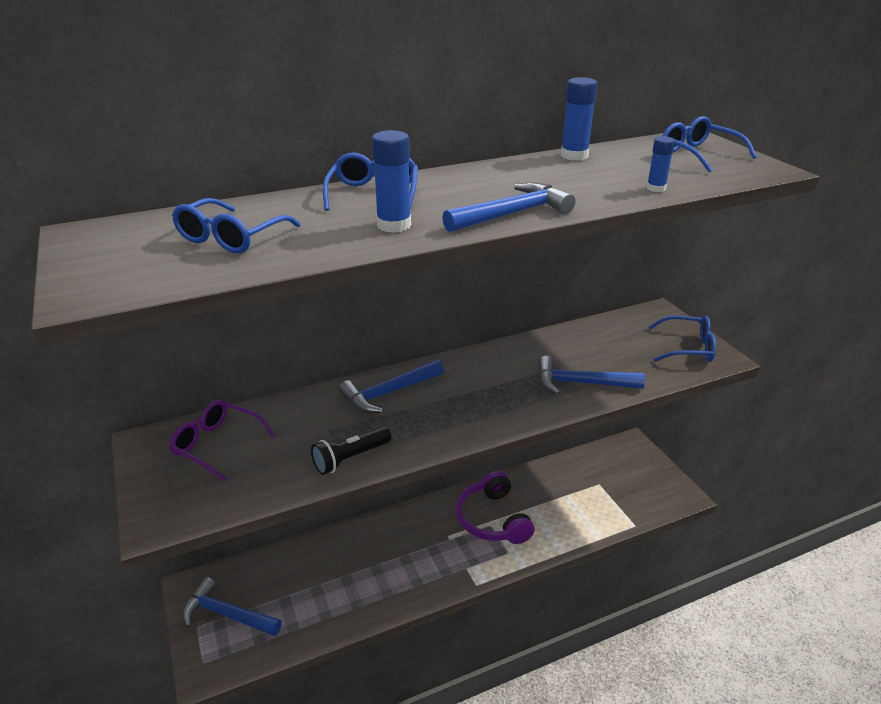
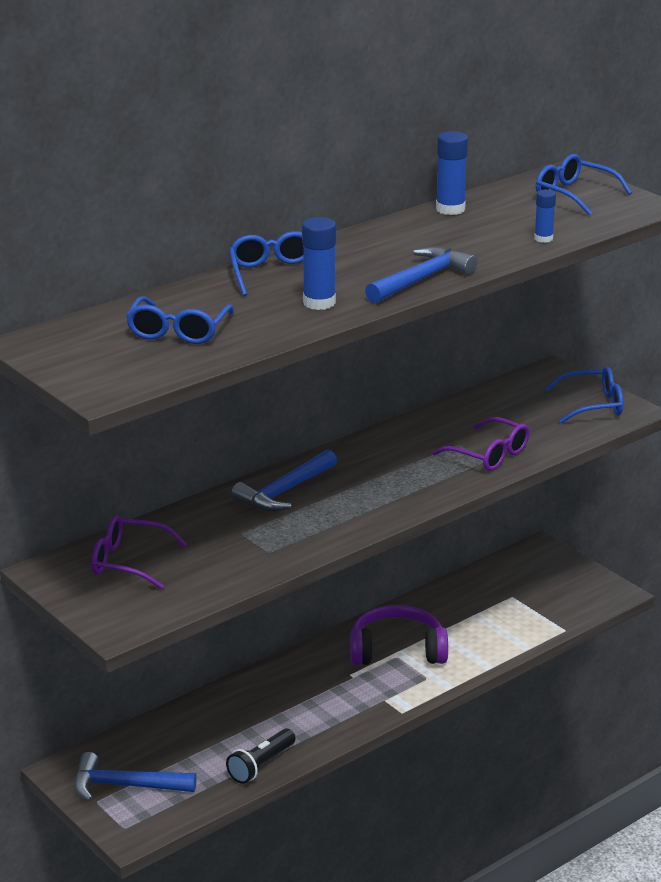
camera: 15 degrees left, 5 degrees down
(350, 458) = (278, 552): black flashlight -> black flashlight (261, 765)
(493, 519) = (397, 650): purple headphones -> purple headphones turned 120 degrees clockwise
(581, 383) = (488, 454): blue hammer -> purple glasses

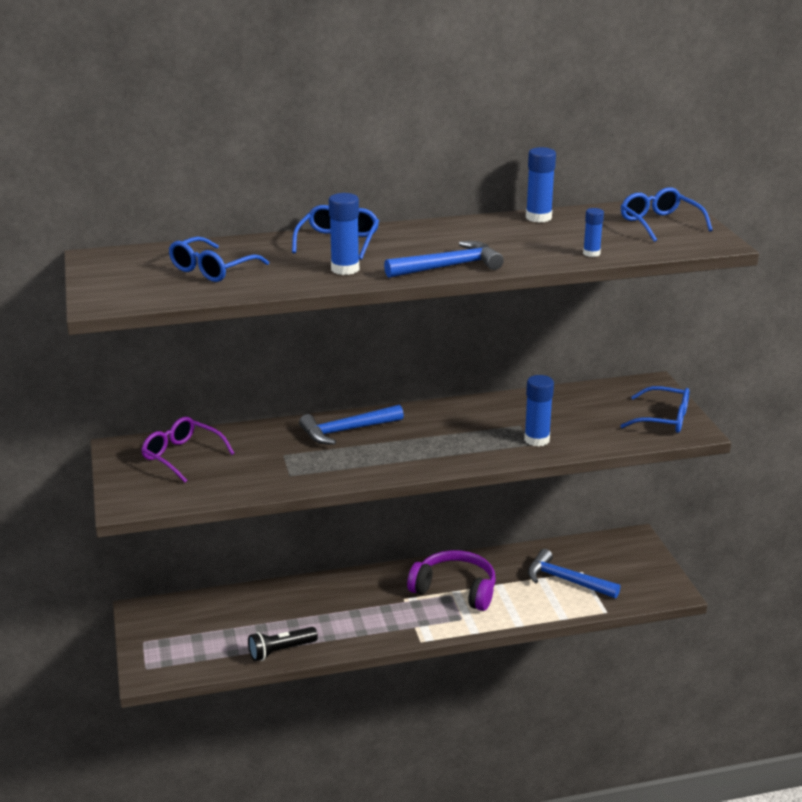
camera: 25 degrees right, 0 degrees up
(125, 786) = (172, 636): blue hammer -> blue hammer (566, 580)
(488, 454) = (537, 439): purple glasses -> blue glue stick

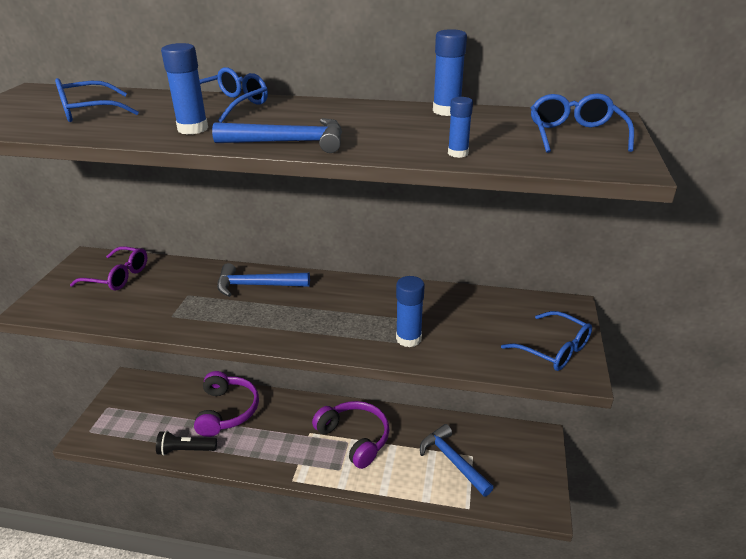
camera: 25 degrees right, 5 degrees up
(182, 456) = (117, 276): purple glasses -> purple glasses turned 135 degrees clockwise
(293, 605) = (227, 411): none -> purple headphones

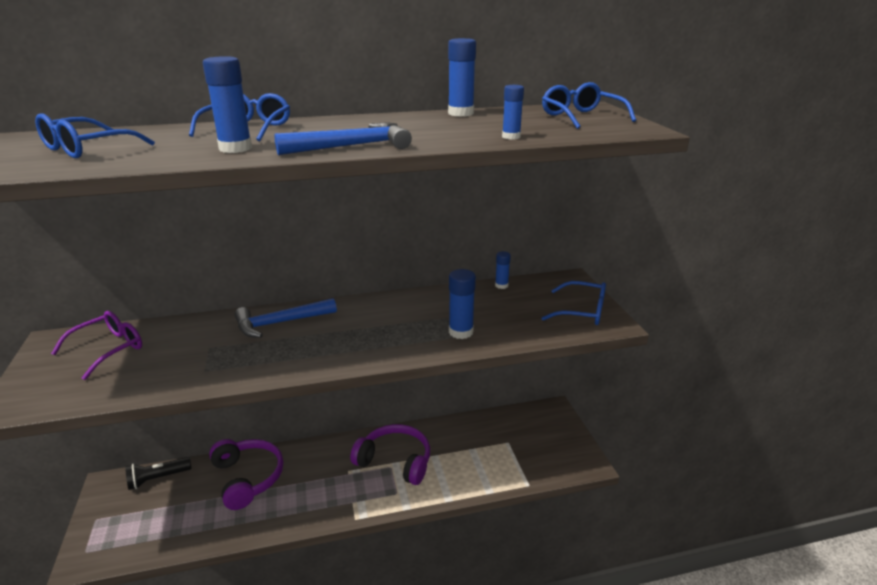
camera: 25 degrees left, 5 degrees down
(117, 276) = (108, 349): purple glasses -> purple glasses turned 45 degrees counterclockwise
(186, 450) = (221, 530): black flashlight -> black flashlight (158, 478)
(452, 461) = (493, 451): blue hammer -> none
(487, 296) = (501, 285): none -> blue glue stick

